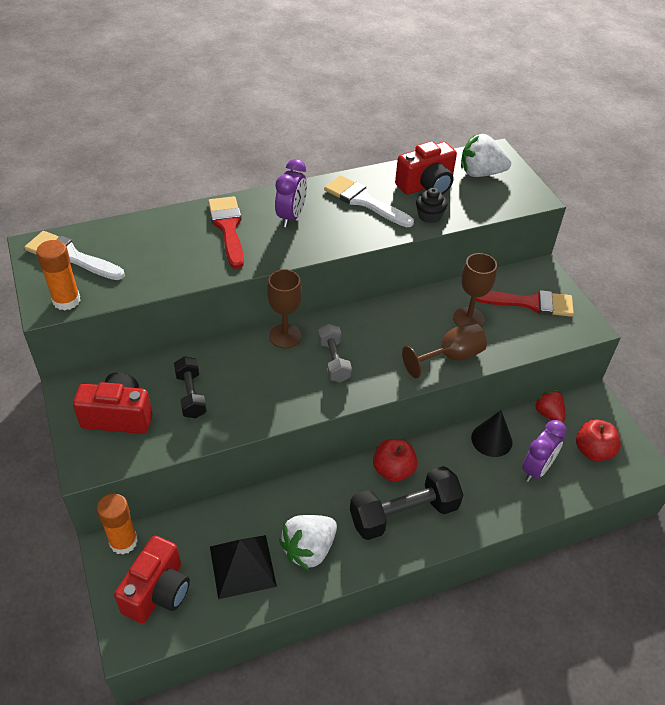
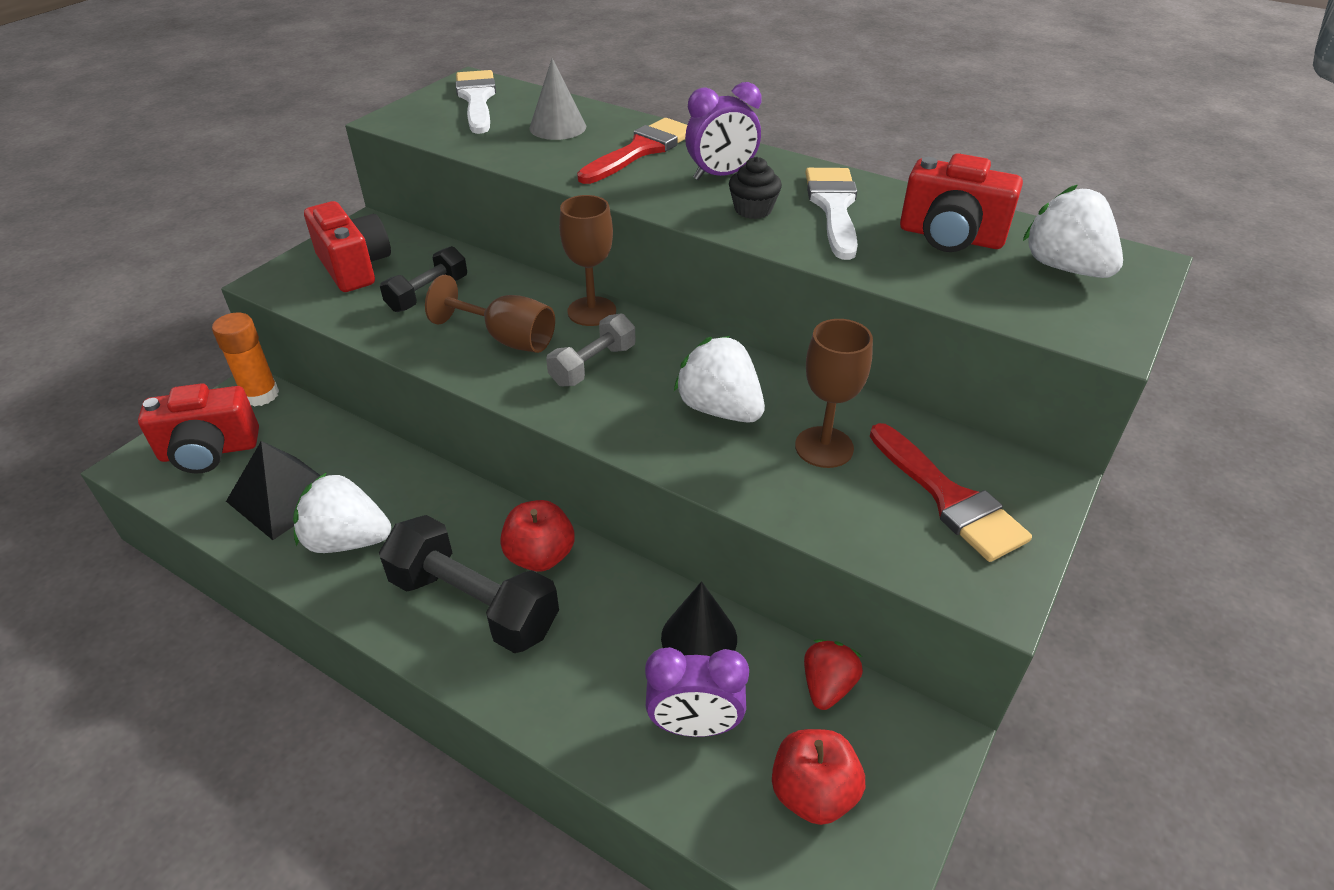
camera: 55 degrees right, 5 degrees down
(66, 300) = (410, 123): orange glue stick -> none
(157, 243) = (558, 127): none -> grey cone
(412, 335) = (720, 409): none -> white strawberry
(429, 216) = (890, 264): black cupcake -> black cupcake (753, 210)
(451, 357) = (723, 464): brown goblet -> brown goblet (507, 339)

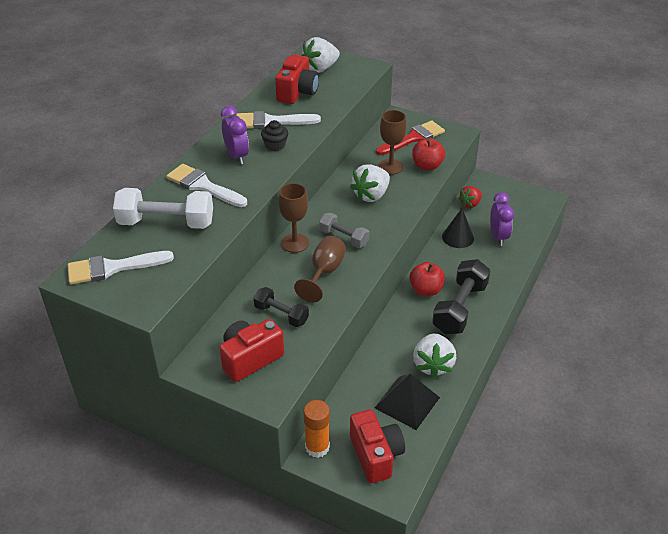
camera: 95 degrees left, 0 degrees up
(558, 127) = (166, 223): grey cone -> white dumbbell
(641, 150) = (203, 186): red brush -> white brush
(813, 793) = (514, 208): red apple -> red apple (427, 166)
(827, 686) = (470, 204): red strawberry -> red strawberry turned 60 degrees counterclockwise

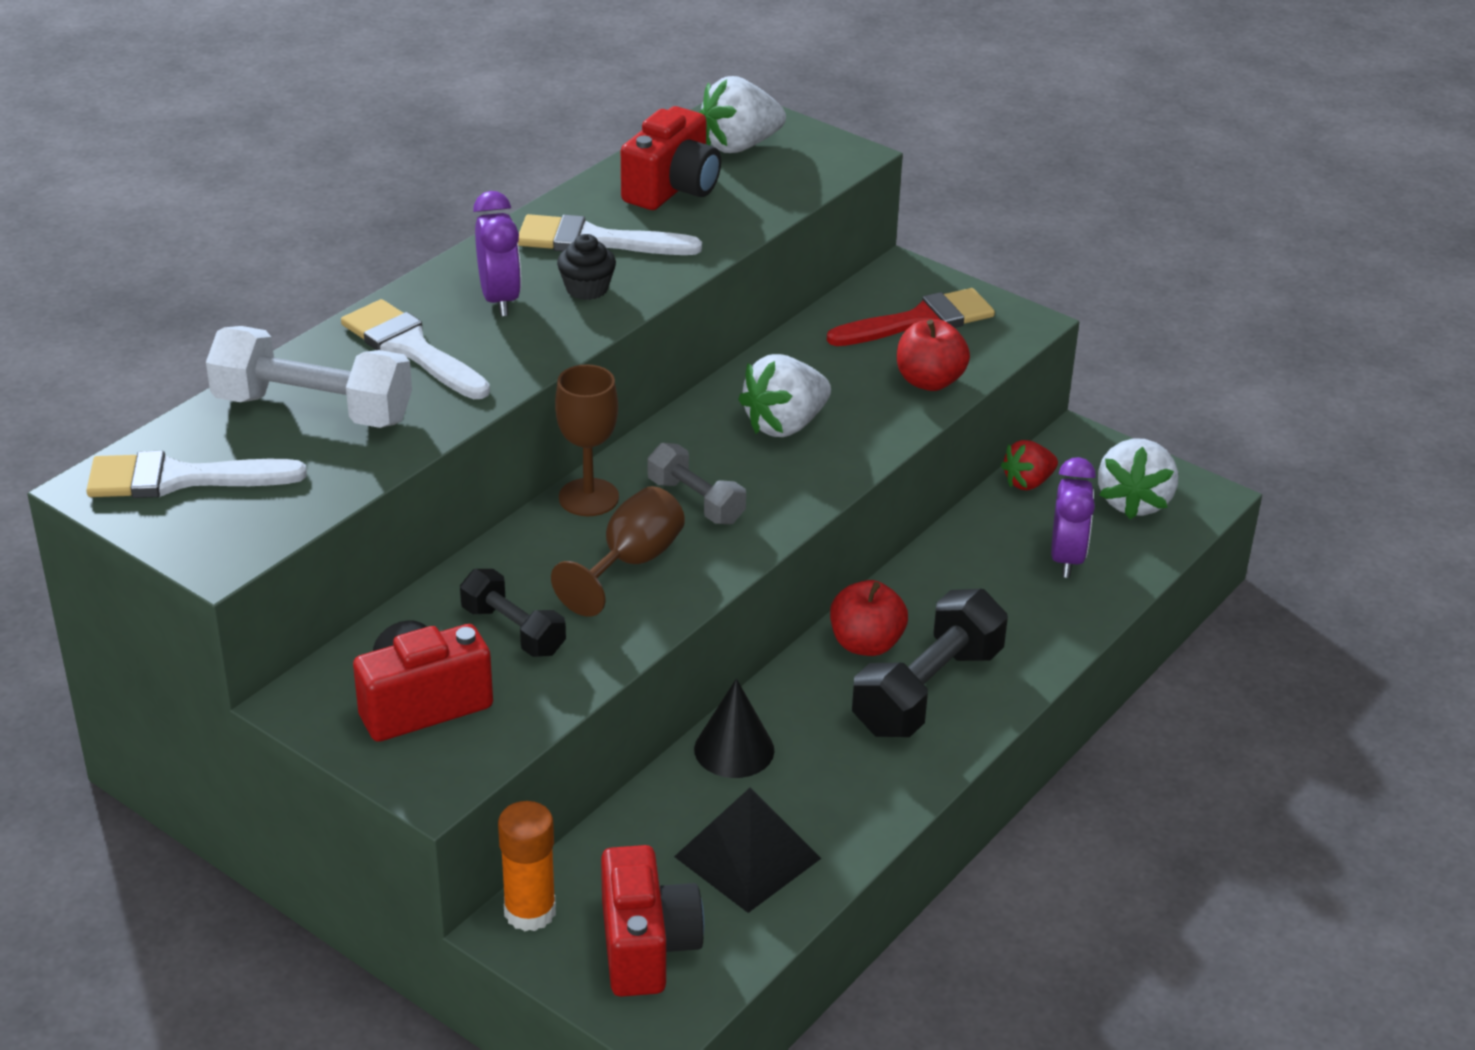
camera: 10 degrees right, 5 degrees down
(390, 167) = (848, 373): brown goblet -> none
(433, 365) = (828, 793): white strawberry -> white strawberry (1134, 502)
(458, 237) = (975, 547): black cone -> black cone (734, 749)

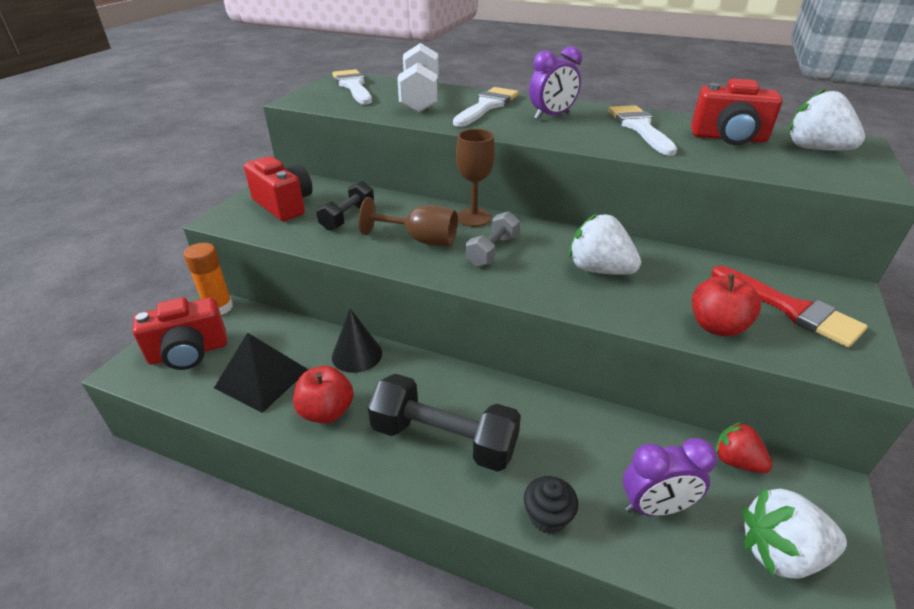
camera: 75 degrees right, 0 degrees up
(587, 289) = (587, 133): black cupcake -> black cupcake (547, 516)
(866, 644) = (480, 396): red apple -> red apple (326, 411)

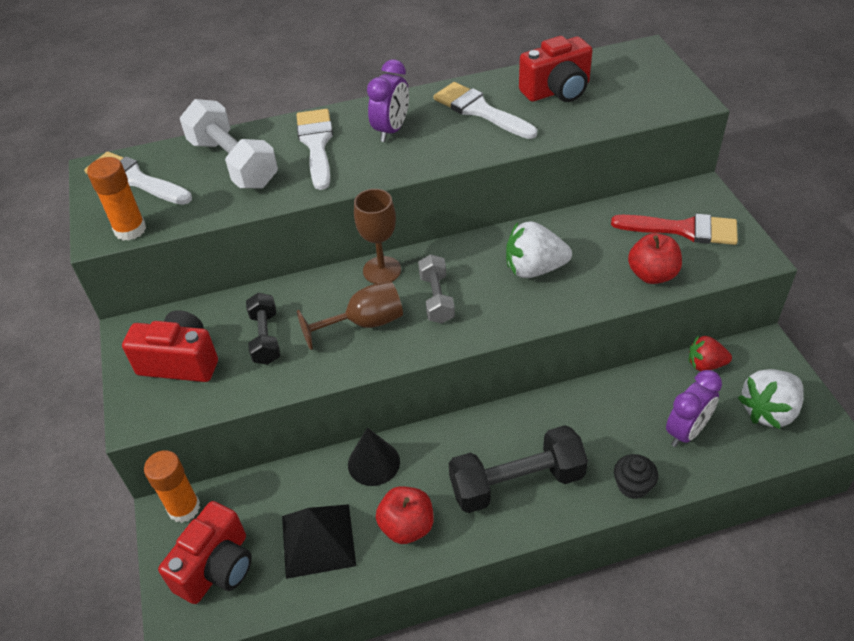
camera: 35 degrees left, 10 degrees up
(314, 103) = (130, 230): none -> orange glue stick
(815, 149) = (625, 75): white strawberry -> none

